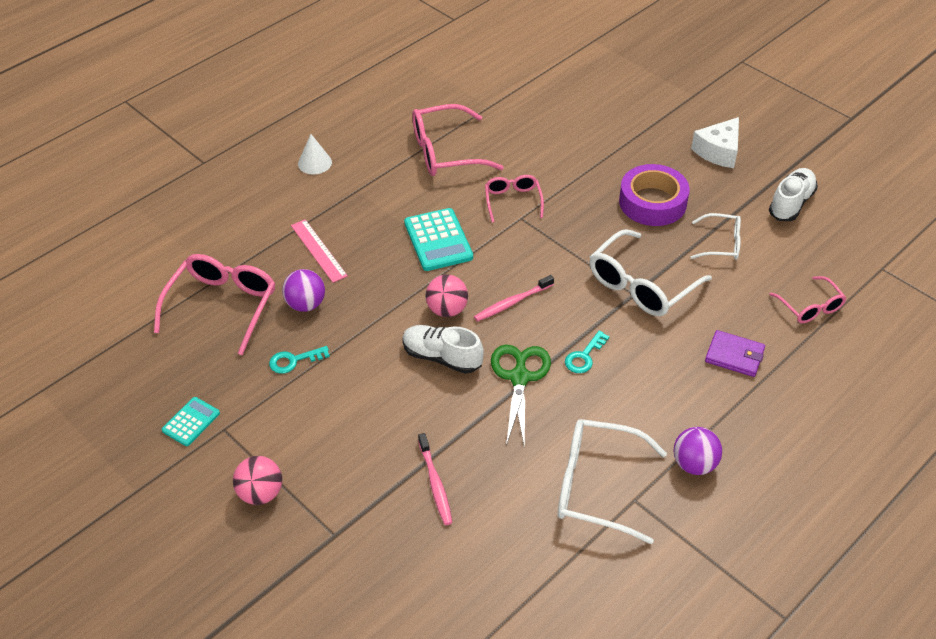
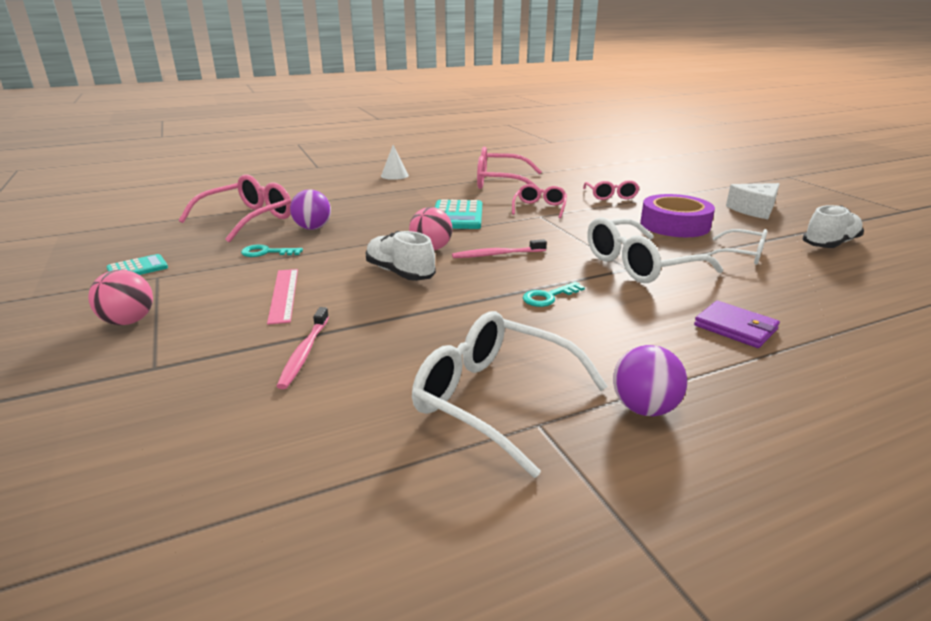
camera: 20 degrees right, 20 degrees down
(318, 250) = (354, 207): pink ruler -> pink ruler (284, 295)
(519, 378) = (466, 298): green scissors -> none
(810, 307) = (847, 309): pink glasses -> pink glasses (611, 196)

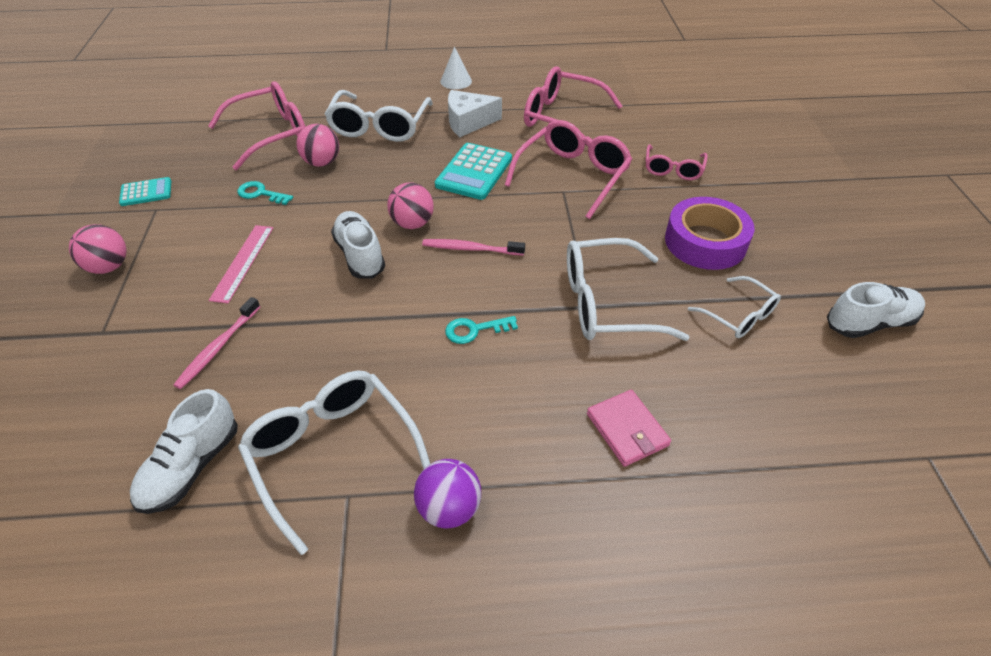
camera: 20 degrees right, 20 degrees up
(313, 228) = (322, 163): purple ball -> pink ball
(347, 444) = (191, 467): none -> white shoe
(349, 203) = (379, 126): none -> white glasses
(539, 208) = (572, 176): pink glasses -> pink glasses, size x1.73
(735, 327) = (627, 430): purple wallet -> pink wallet
(754, 210) = (831, 235): white cheese -> white cheese (468, 122)

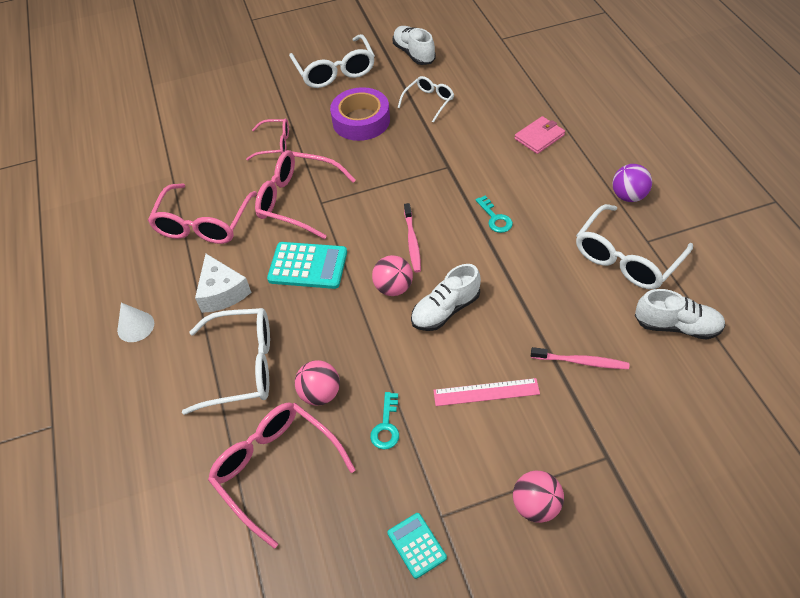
camera: 100 degrees left, 5 degrees up
(607, 303) = (442, 159): white glasses -> white glasses (335, 71)

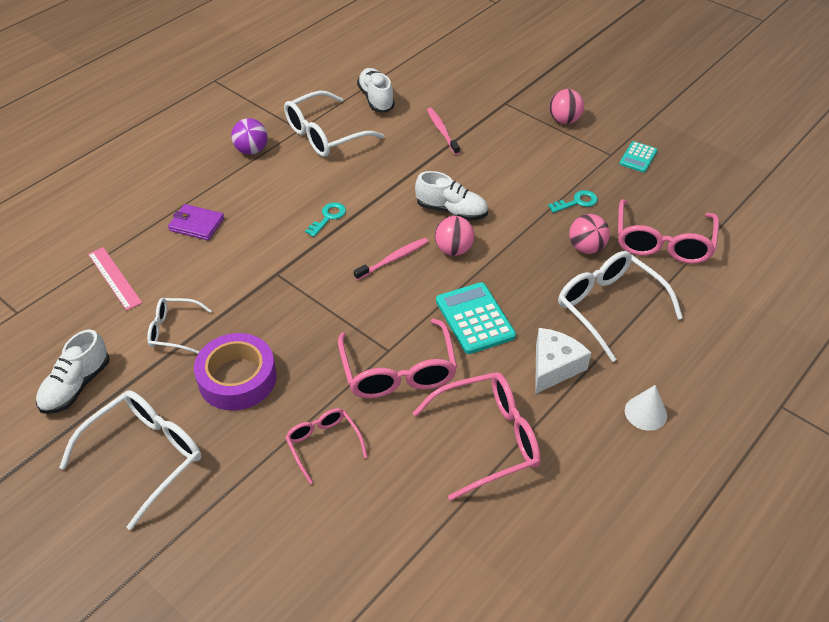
camera: 125 degrees left, 5 degrees down
(486, 392) = (505, 165): pink ruler -> pink ruler (114, 278)
(539, 137) = (196, 224): pink wallet -> purple wallet
(626, 258) = (325, 135): white glasses -> white glasses turned 135 degrees clockwise

